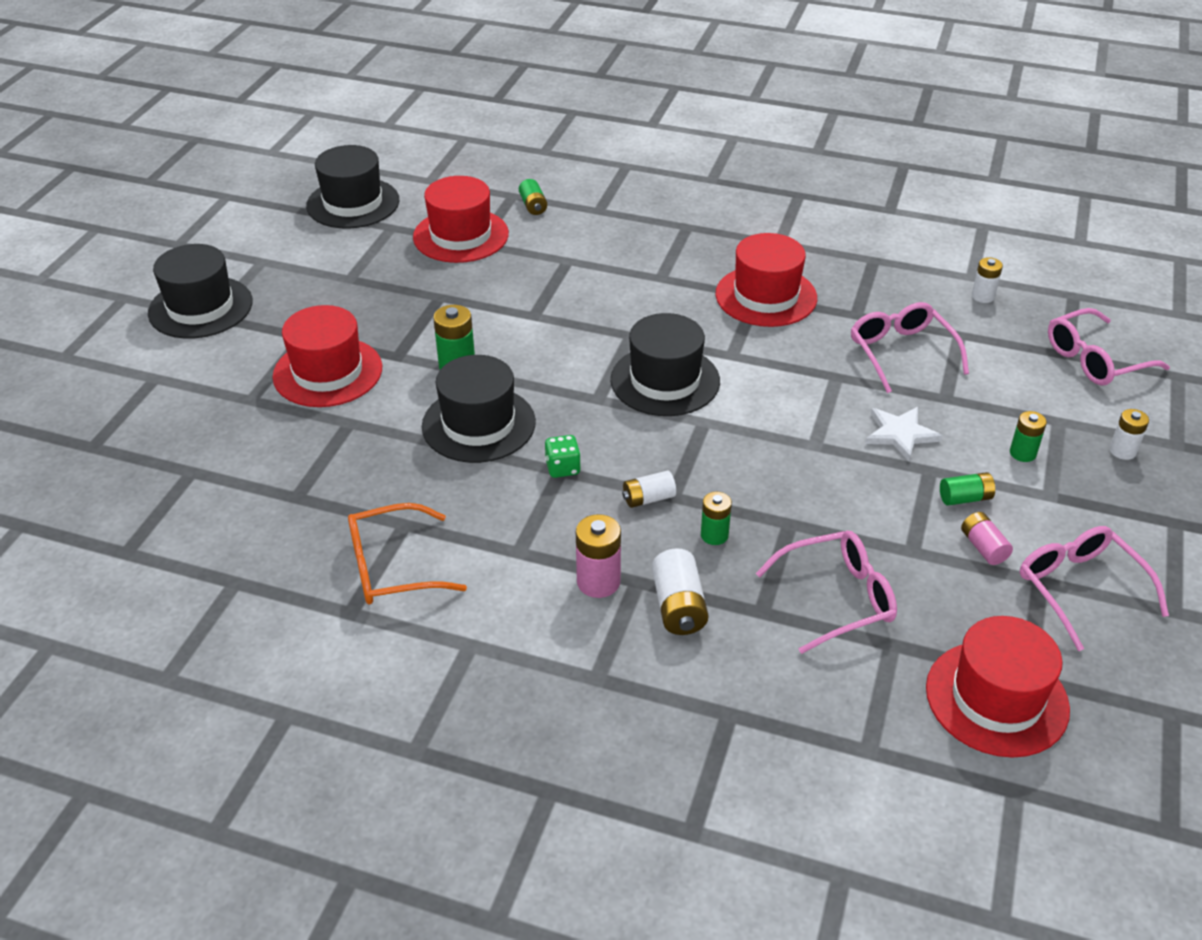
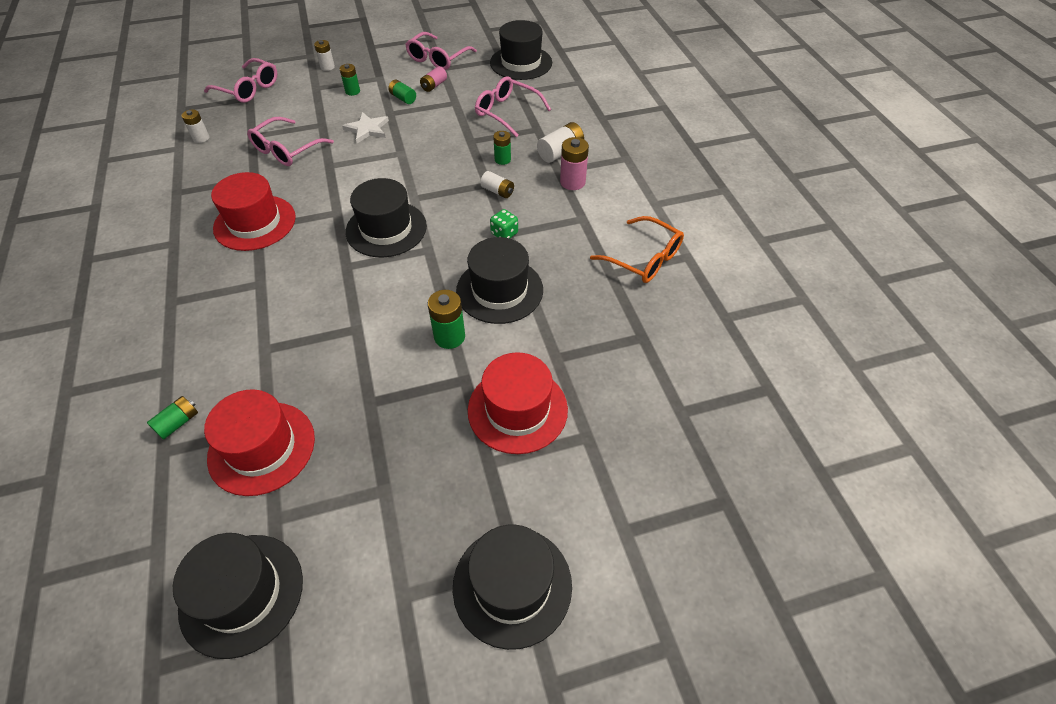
camera: 125 degrees left, 10 degrees up
(996, 698) = (521, 63): red hat -> black hat

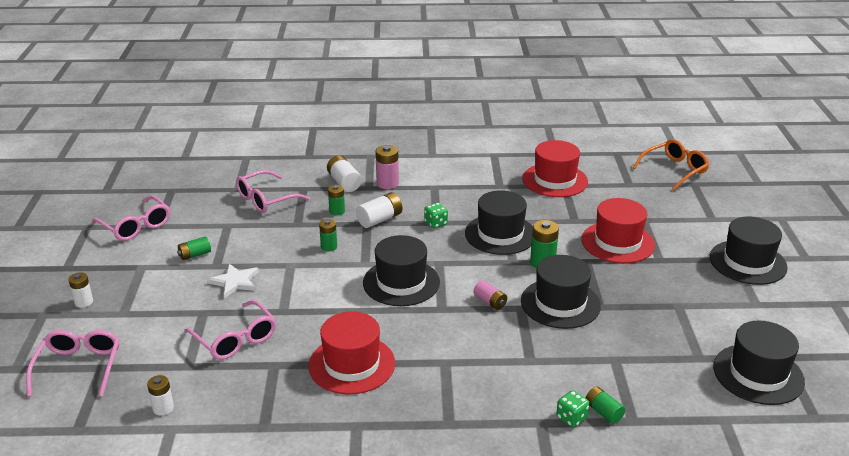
camera: 75 degrees left, 20 degrees down
(171, 395) = (571, 418): none -> green dice
(248, 89) = (78, 368): pink glasses -> pink glasses turned 45 degrees counterclockwise
(261, 448) = (635, 363): red hat -> red hat (555, 180)
(352, 91) = (153, 287): green battery -> green battery (329, 247)
(434, 86) = (187, 234): pink battery -> pink battery (490, 302)
(497, 191) = (380, 219): white battery -> white battery, size x1.50
(521, 63) = (188, 180): black hat -> black hat (560, 303)
(643, 258) = (489, 171): orange glasses -> orange glasses (674, 170)

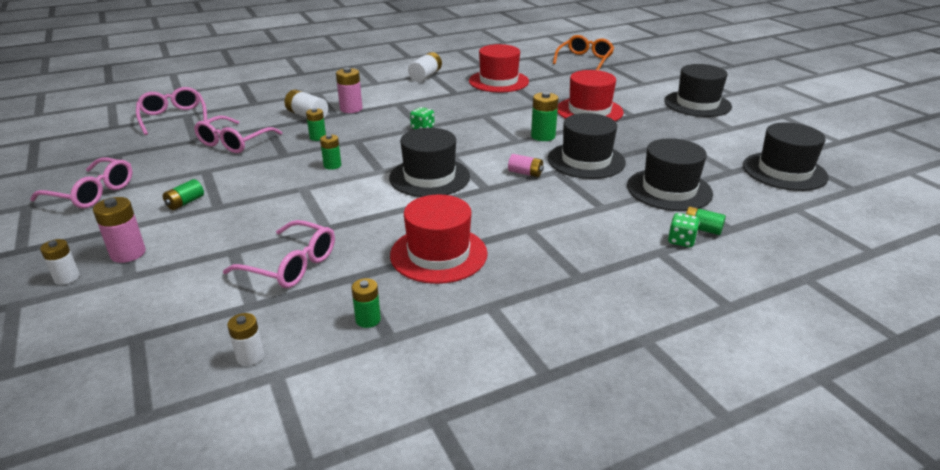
camera: 25 degrees left, 0 degrees up
(78, 368) = (102, 347): pink glasses -> pink glasses (173, 118)
(132, 292) = (128, 253): none -> pink battery
(235, 282) = (251, 215): white star -> none
(259, 406) = (368, 320): none -> green battery
(380, 219) = (366, 135): white battery -> white battery (425, 76)
(500, 234) = (488, 124): black hat -> black hat (669, 189)

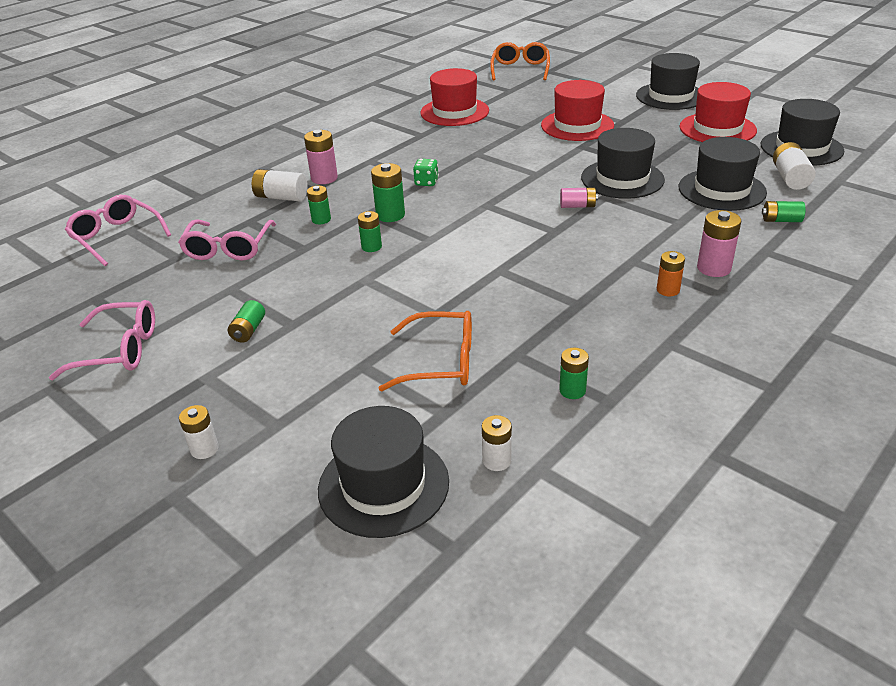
camera: 20 degrees left, 5 degrees up
(128, 253) = (246, 403): pink battery -> pink battery (713, 268)
(290, 265) = (439, 362): pink glasses -> orange glasses
(425, 76) = (369, 122): white battery -> white battery (790, 178)
(429, 177) = (487, 234): black hat -> black hat (383, 485)
(438, 254) = (575, 309): red hat -> red hat (717, 129)
(534, 261) = (668, 290): none -> orange battery
(543, 136) = (558, 163): green battery -> green battery (390, 215)
(681, 241) = (774, 236): green dice -> none

